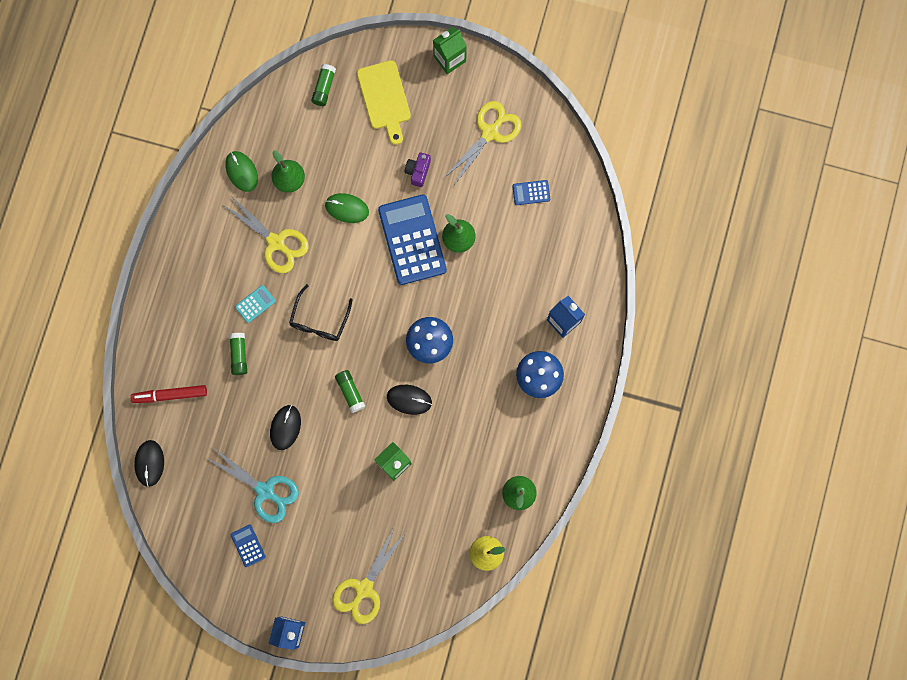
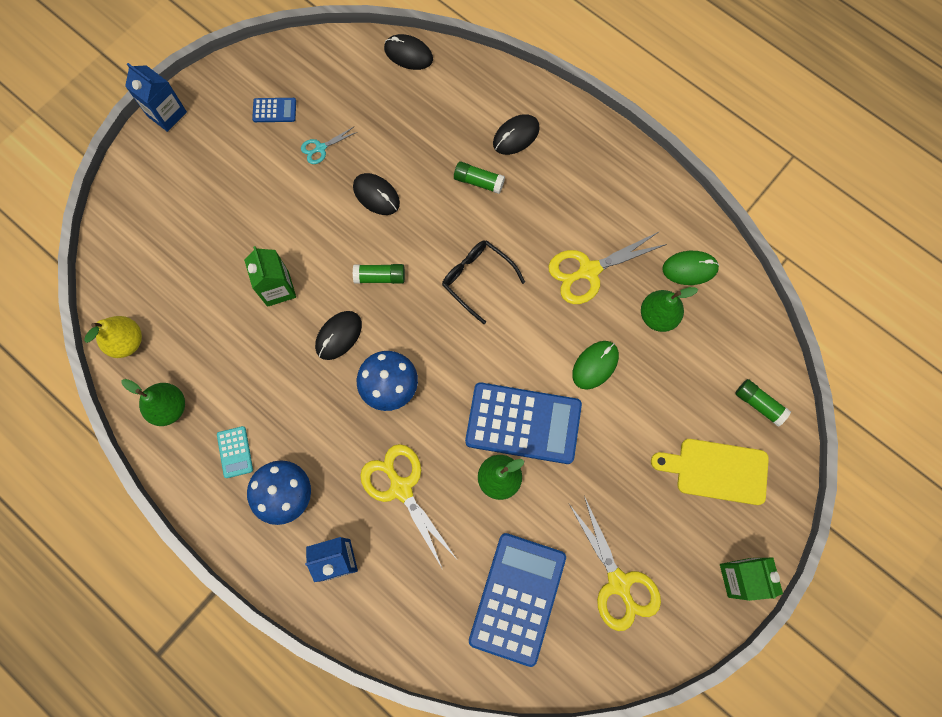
camera: 115 degrees right, 5 degrees down
(170, 395) = (469, 99): red marker -> none
(187, 344) = (516, 136): none -> black mouse
(255, 304) = (528, 220): turquoise calculator -> turquoise calculator (235, 452)
(265, 491) = (320, 148): turquoise scissors -> turquoise scissors, size x0.50
(364, 588) = (166, 201): yellow scissors -> yellow scissors (401, 488)
(418, 171) = (605, 469): purple camera -> none
(531, 192) = (517, 598): blue calculator -> blue calculator, size x2.31

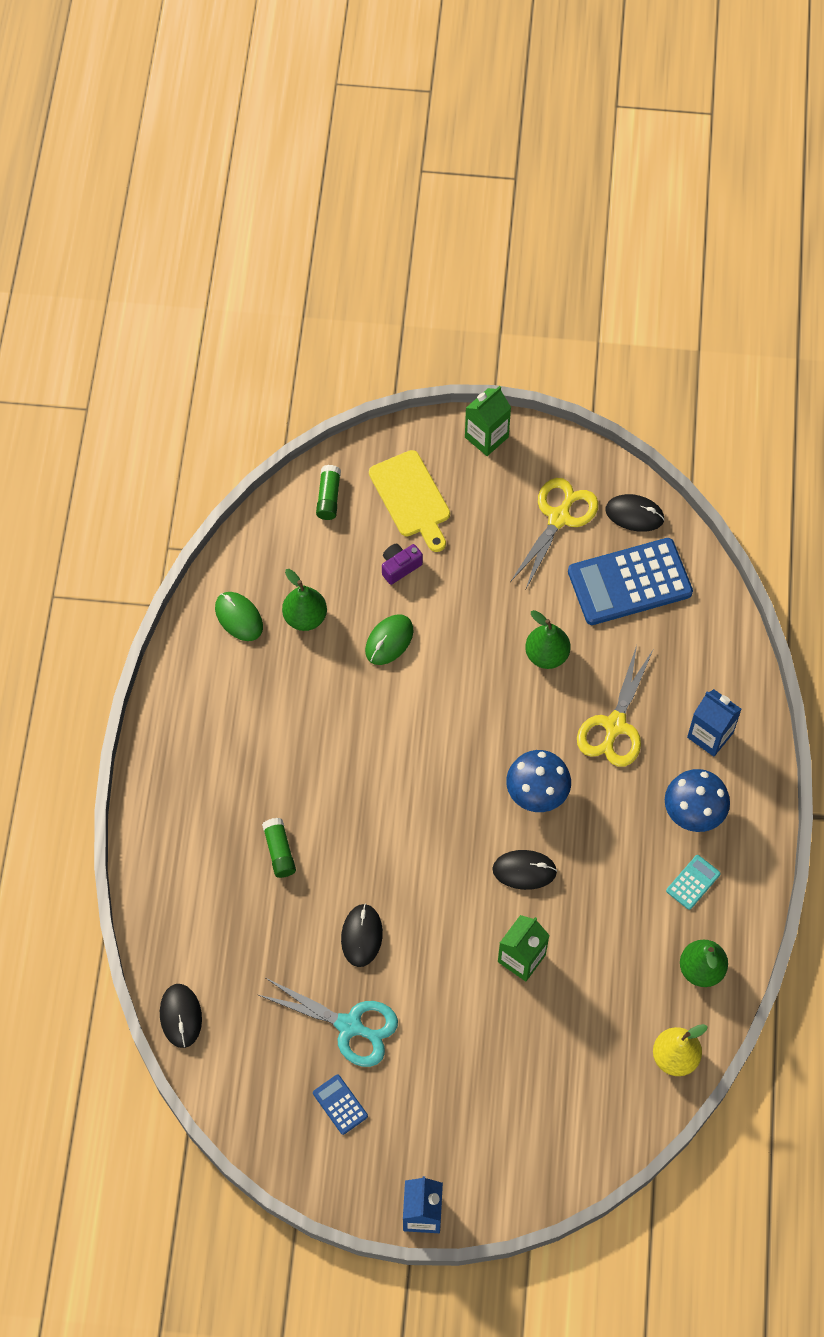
camera: 125 degrees left, 10 degrees down
(320, 148) = (349, 1026): turquoise scissors -> turquoise scissors, size x1.98
(380, 277) = (442, 874): green glue stick -> none
(477, 279) = (381, 788): black glasses -> none
(516, 136) = (205, 849): black mouse -> black mouse (634, 514)
(523, 423) = (485, 666): blue calculator -> none
(588, 271) = (302, 699): yellow scissors -> none
(595, 365) = (389, 641): green mouse -> green mouse turned 60 degrees counterclockwise
(656, 417) = (400, 567): none -> purple camera

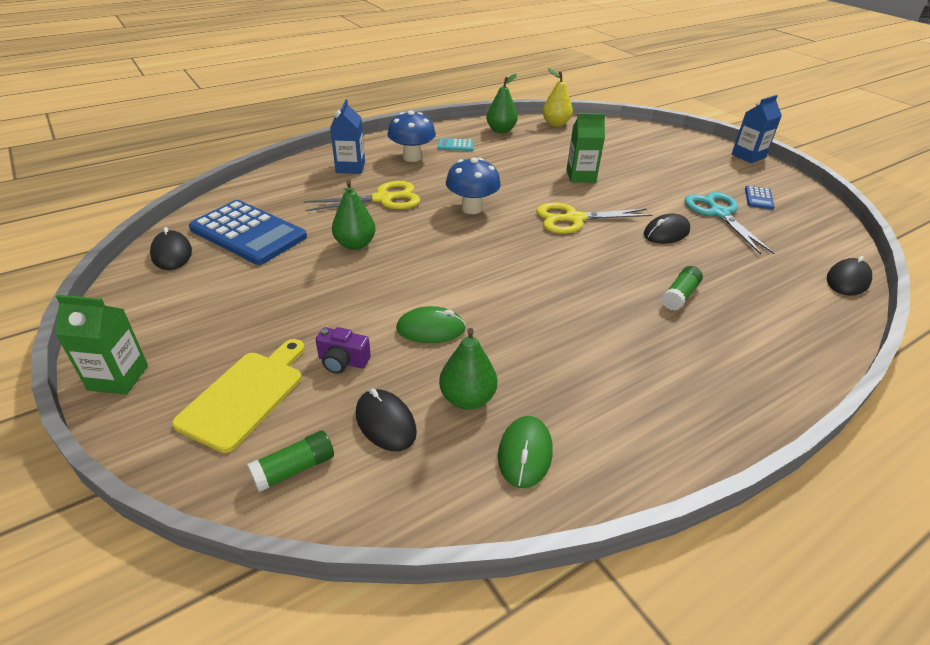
camera: 130 degrees left, 25 degrees down
(524, 870) = (529, 194): black mouse -> black mouse (385, 422)
(559, 518) = (203, 289): yellow scissors -> yellow scissors (574, 219)

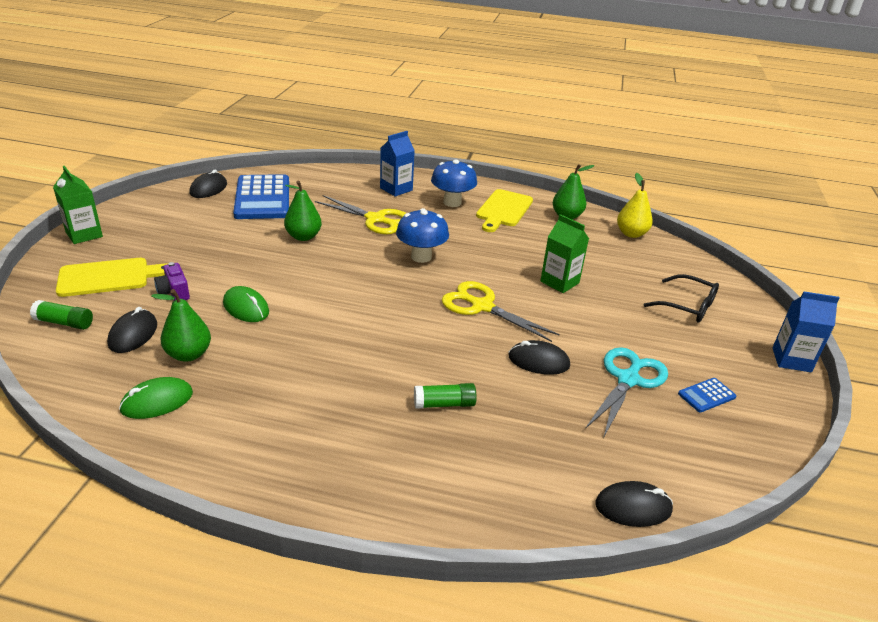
camera: 45 degrees right, 5 degrees down
(456, 145) = (503, 210): turquoise calculator -> yellow cutting board
(661, 153) = (687, 306): none -> black glasses

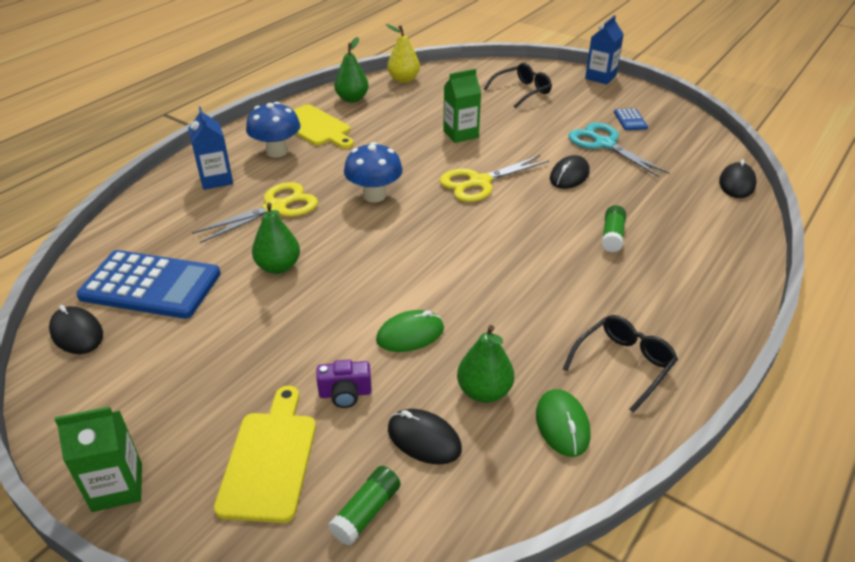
camera: 65 degrees left, 5 degrees up
(241, 431) = (623, 364): none -> black glasses

